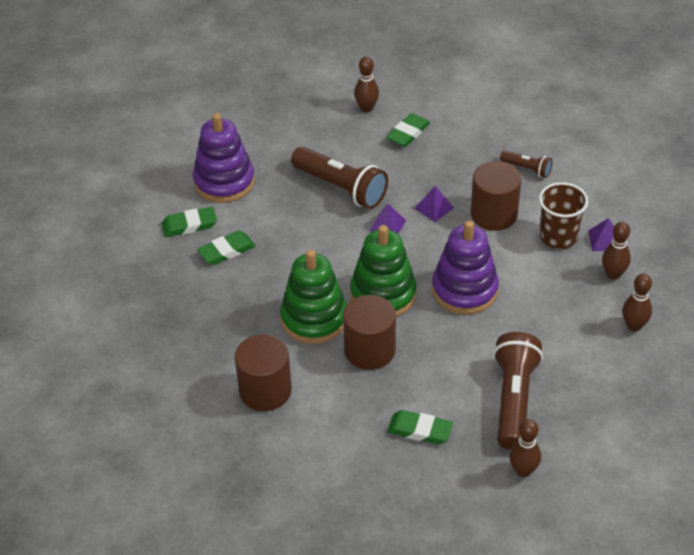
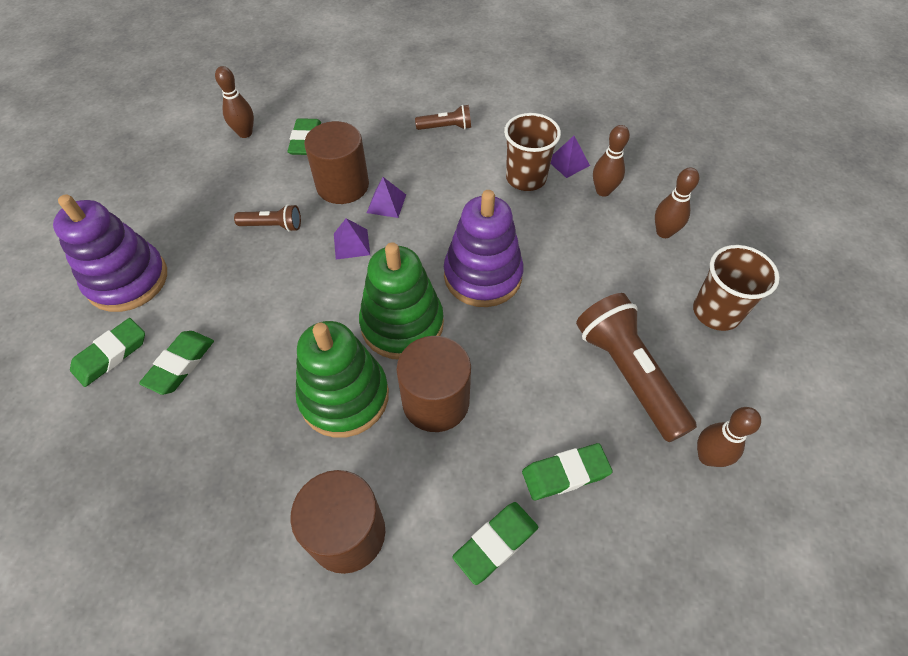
camera: 35 degrees left, 10 degrees up
(341, 188) = (273, 226): brown flashlight -> brown flashlight, size x0.51
(347, 440) = (495, 543): none -> green eraser
(494, 214) = (449, 183): brown cylinder -> brown cylinder (342, 185)
(619, 396) = (716, 312): none -> brown cup

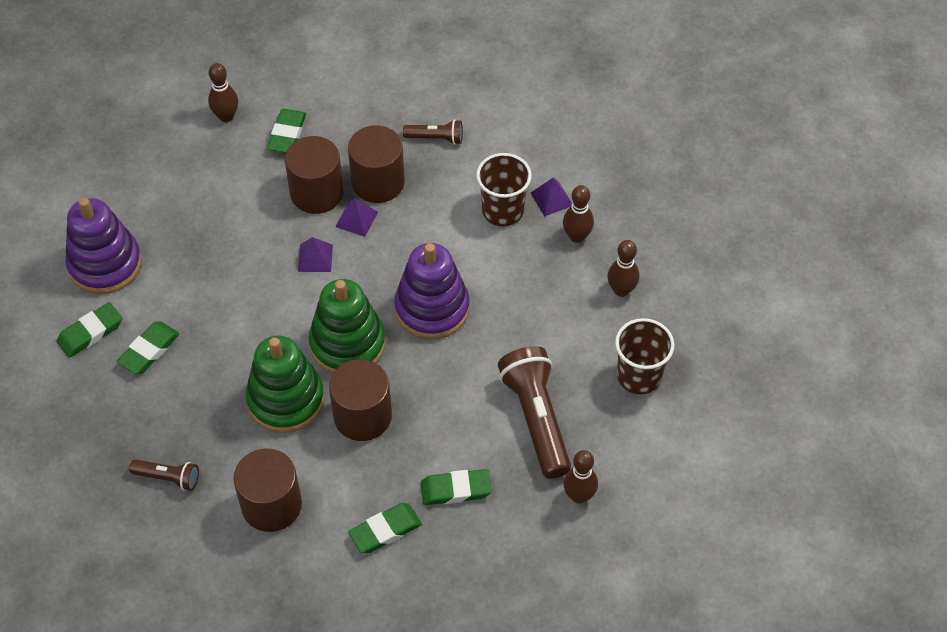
camera: 10 degrees right, 0 degrees up
(273, 226) = (243, 228): brown flashlight -> brown flashlight (168, 478)
(400, 169) = (378, 182): none -> brown cylinder

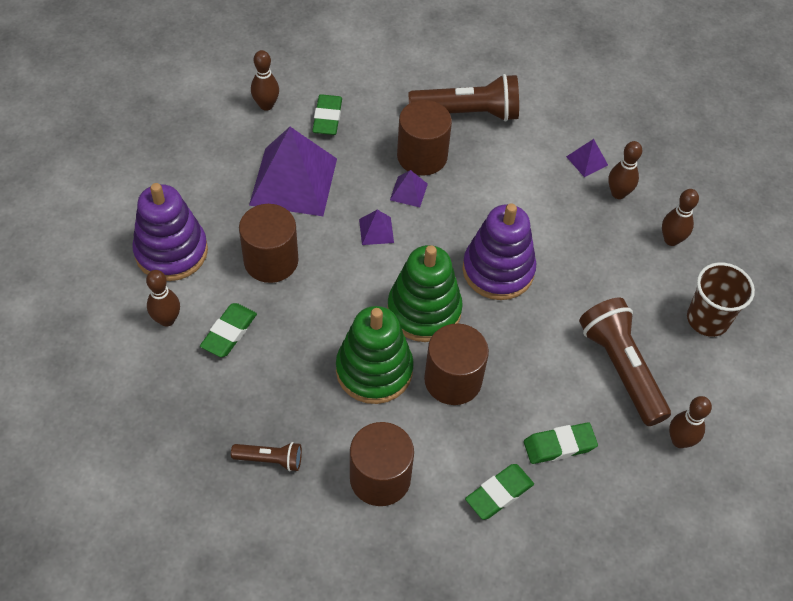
camera: 10 degrees left, 0 degrees up
(90, 333) = (167, 319): green eraser -> brown bowling pin
(240, 200) = (293, 181): none -> purple pyramid
(317, 193) = (366, 170): brown cylinder -> brown cylinder (271, 260)
(436, 138) = (468, 113): brown flashlight -> brown flashlight, size x1.97
(503, 210) = (544, 174): brown cup -> none

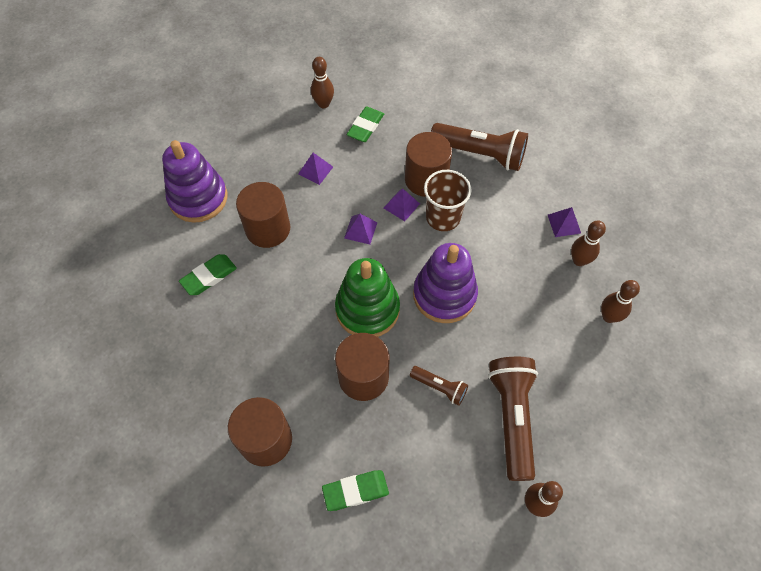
camera: 25 degrees right, 5 degrees up
(167, 319) = (169, 251): brown bowling pin -> none
(270, 459) = (189, 392): brown flashlight -> brown flashlight (440, 387)
(293, 181) = (315, 170): purple pyramid -> purple pyramid, size x0.42
(374, 370) = (304, 346): green stacking toy -> none
(559, 445) = (426, 467): green eraser -> none
(707, 319) = (611, 400): brown cup -> brown cup (443, 217)

